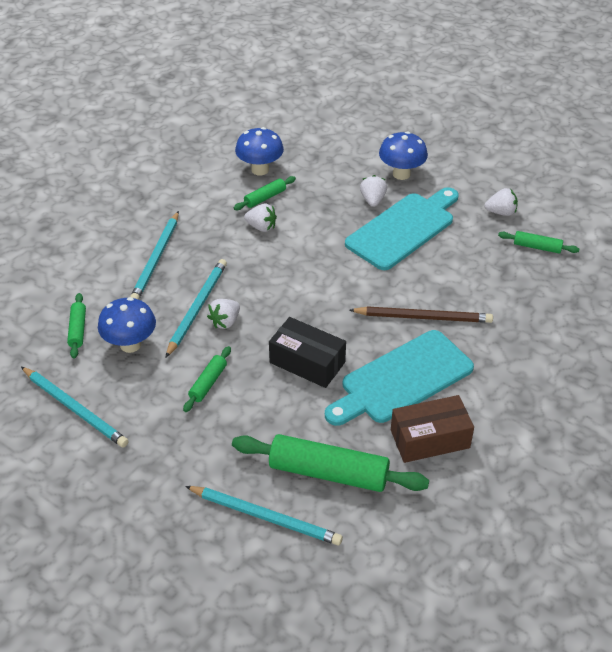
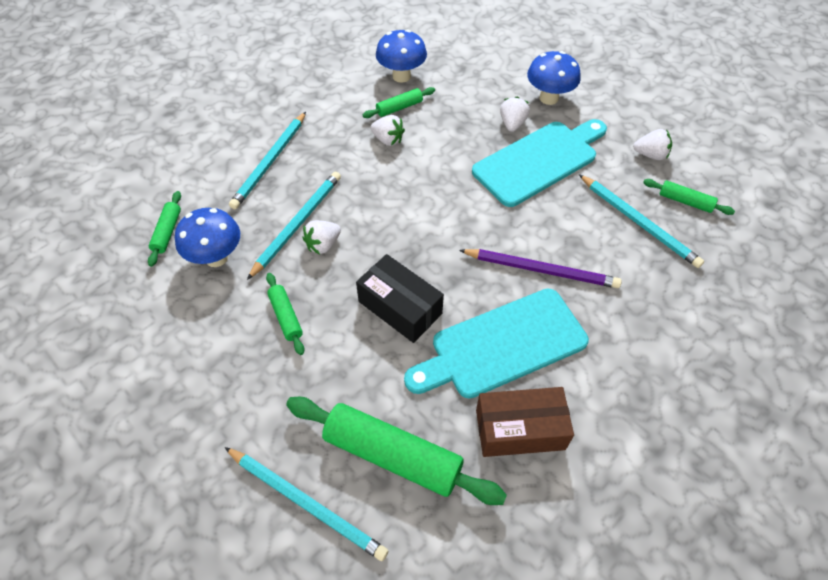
camera: 10 degrees right, 10 degrees up
(75, 409) = (136, 326): turquoise pencil -> turquoise pencil (638, 222)
(208, 383) = (285, 317): green rolling pin -> green rolling pin turned 60 degrees counterclockwise
(423, 317) = (541, 270): brown pencil -> purple pencil

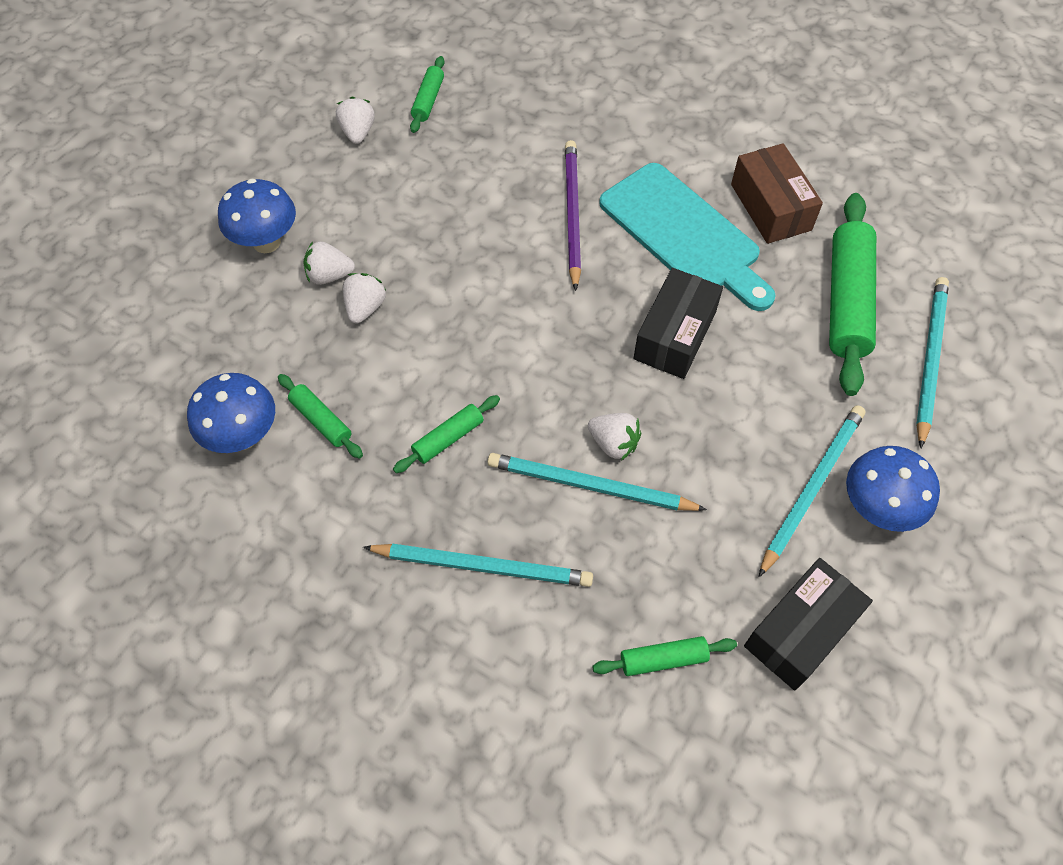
camera: 105 degrees left, 5 degrees up
(140, 310) = (800, 631): none -> black box
(216, 257) = (682, 569): blue mushroom -> blue mushroom (876, 508)
(285, 317) = (736, 450): green rolling pin -> green rolling pin (448, 438)
(388, 140) = (396, 418): white strawberry -> white strawberry (365, 307)
(539, 161) = (395, 237): turquoise cutting board -> none
(638, 222) = (473, 137): turquoise pencil -> turquoise pencil (812, 487)

